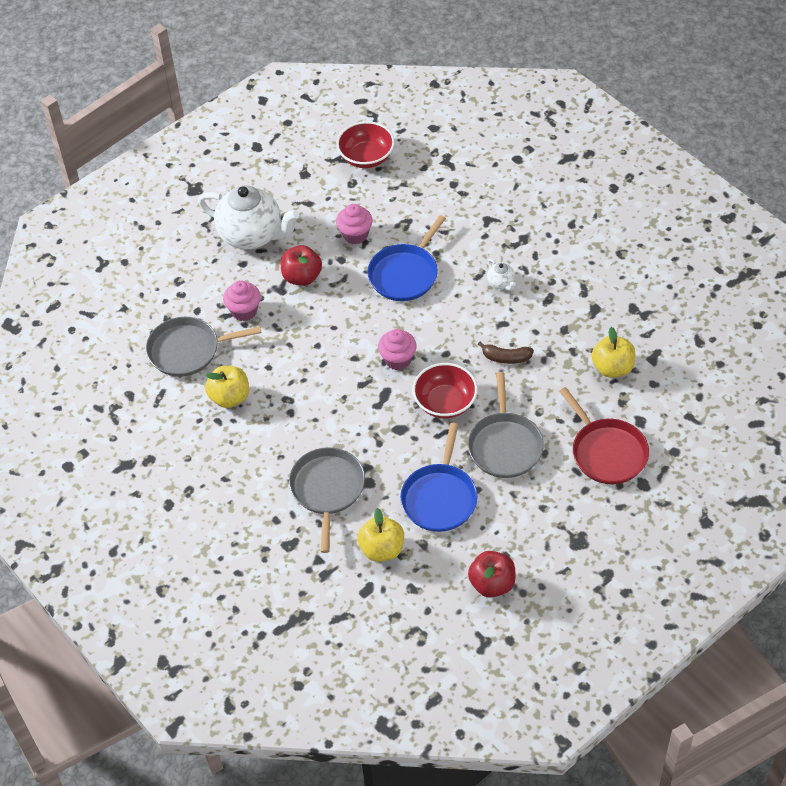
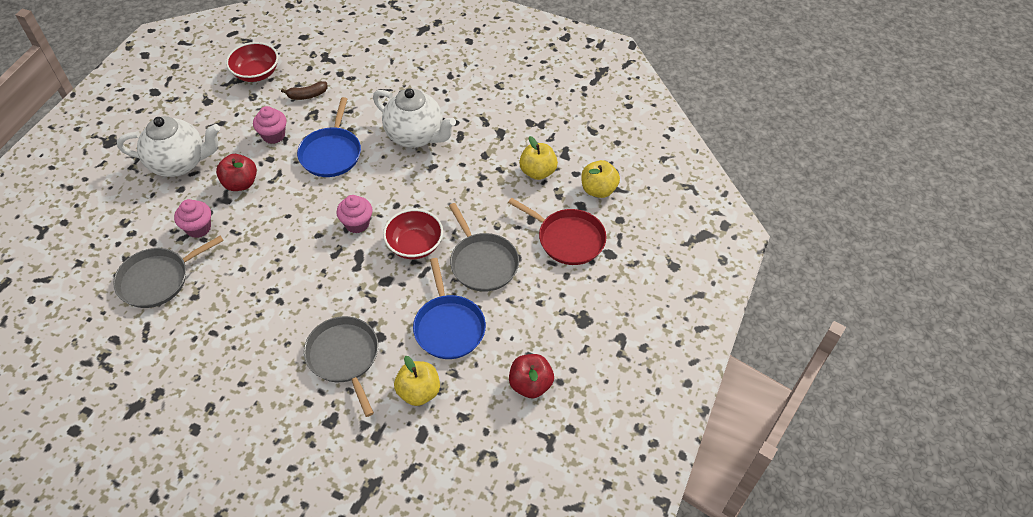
camera: 30 degrees left, 0 degrees up
(230, 397) = (216, 307): yellow apple -> yellow apple (598, 190)
(501, 283) = (415, 136): white teapot -> white teapot, size x2.44
(506, 357) = (448, 192): brown banana -> brown banana (307, 95)

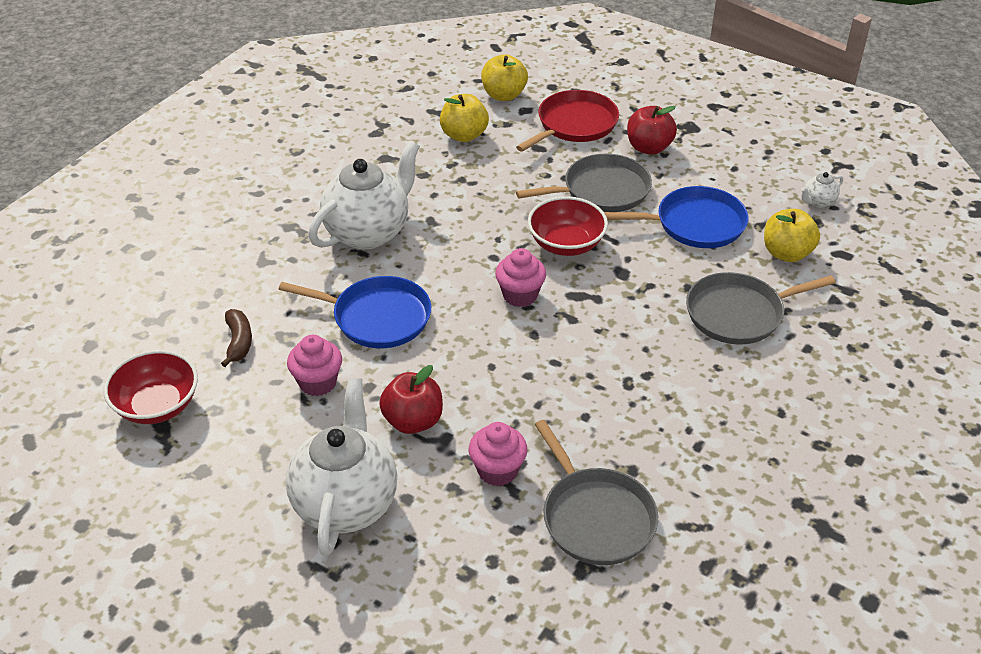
camera: 80 degrees left, 10 degrees down
(491, 419) = (818, 202): none -> white teapot
(530, 384) = (773, 171): red apple -> red apple (649, 148)

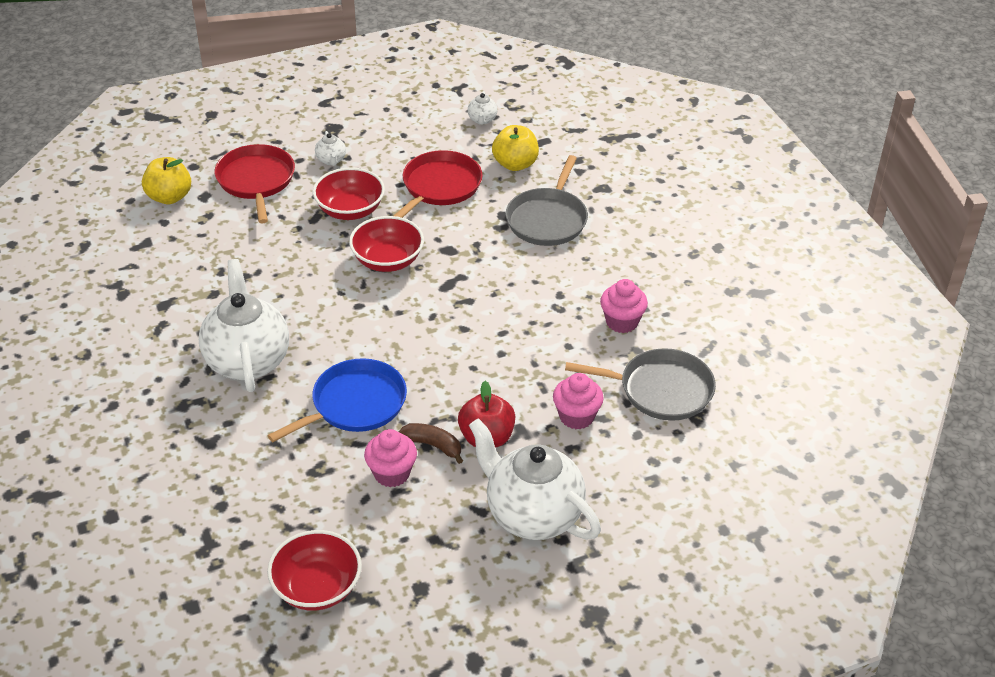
camera: 55 degrees left, 0 degrees up
(239, 342) = (294, 502): brown banana -> brown banana (433, 445)
(464, 135) = (192, 245): yellow apple -> none
(520, 295) = (415, 313): pink cupcake -> pink cupcake (622, 322)
(602, 190) = (350, 210): grey pan -> red bowl
(649, 148) = (331, 160): red apple -> white teapot
(695, 224) = (439, 187): blue pan -> red pan

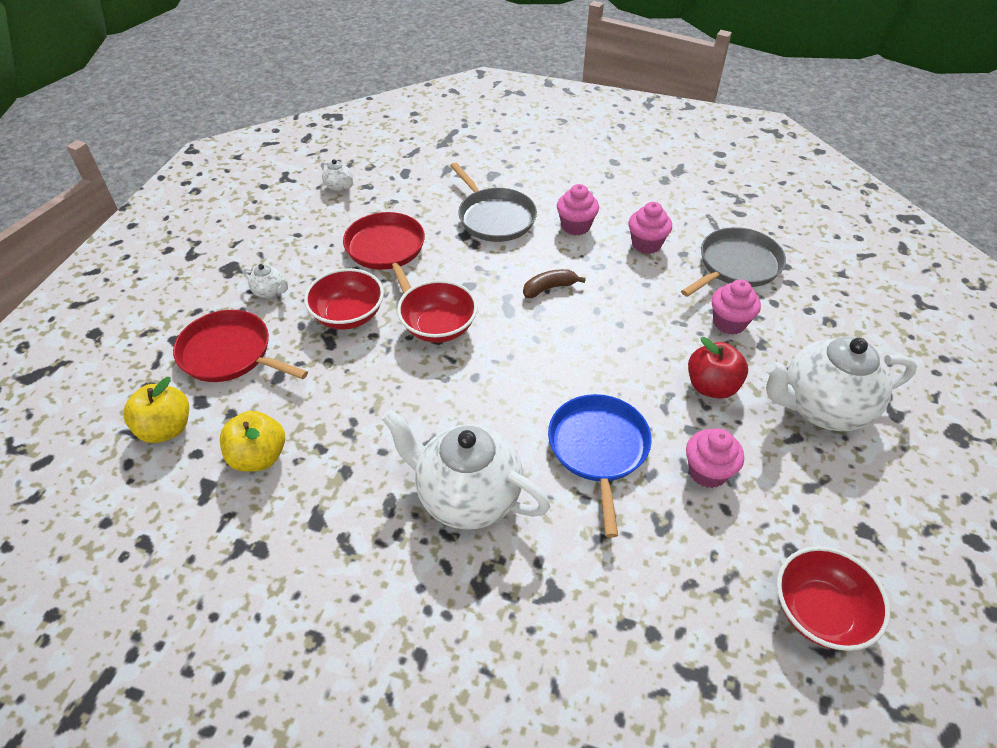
camera: 50 degrees left, 5 degrees up
(433, 445) = (694, 425): brown banana -> brown banana (549, 288)
(515, 164) = (412, 199): yellow apple -> yellow apple (259, 457)
(594, 269) = (575, 226): none -> pink cupcake

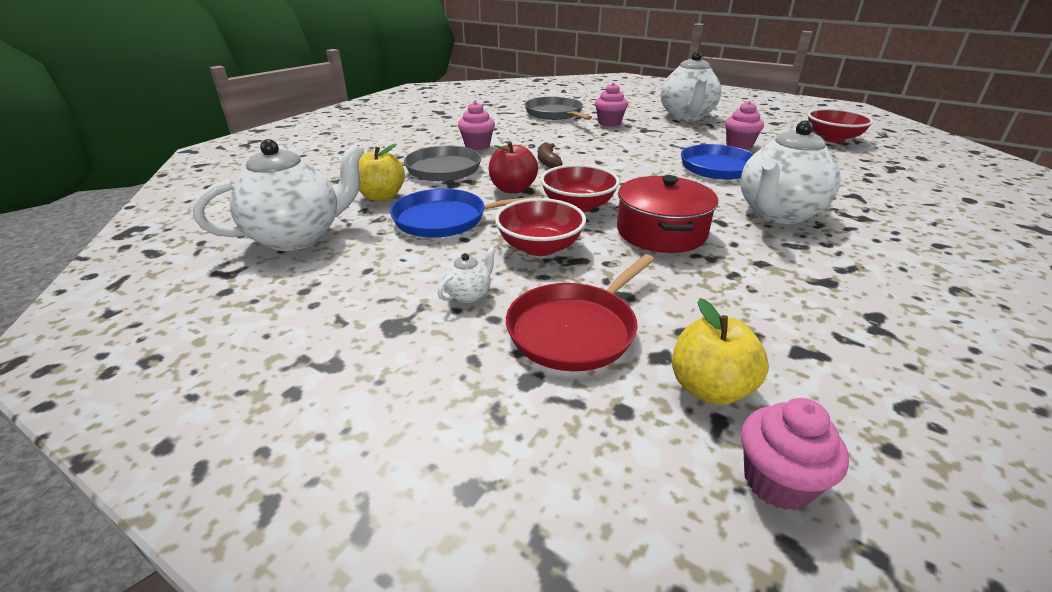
camera: 75 degrees left, 15 degrees down
(259, 457) = (750, 312): yellow apple -> yellow apple (381, 196)
(339, 186) = (297, 237): white teapot -> white teapot, size x2.44
(386, 250) = (445, 219): red pan -> blue pan
(395, 394) = (661, 232): none -> red pot
(646, 244) = (516, 130): pink cupcake -> pink cupcake (777, 482)
(711, 386) = (666, 134): red apple -> red apple (513, 189)

